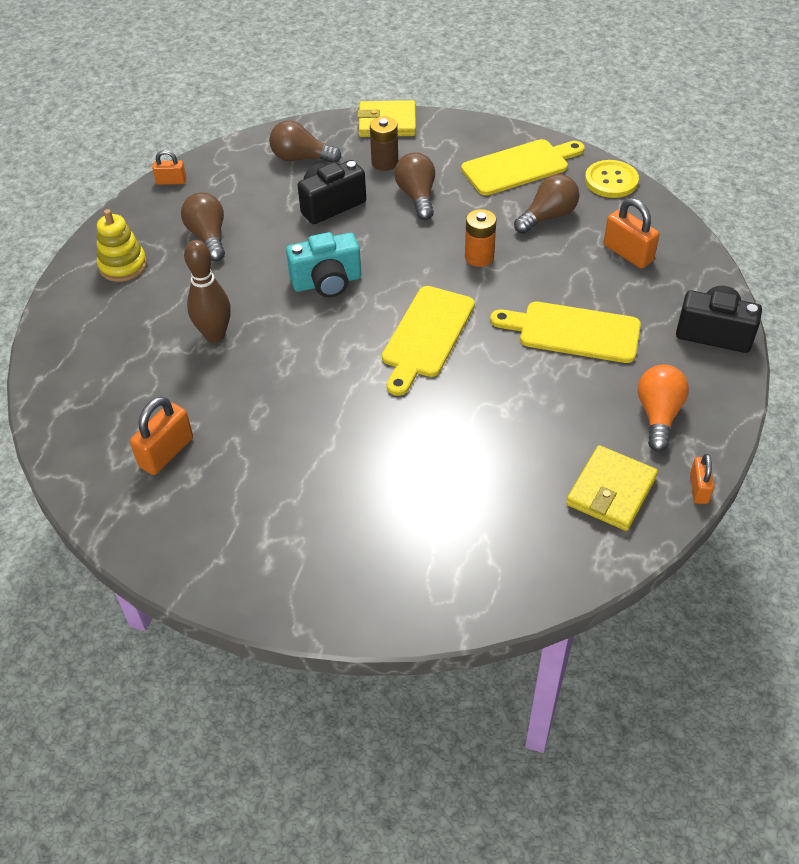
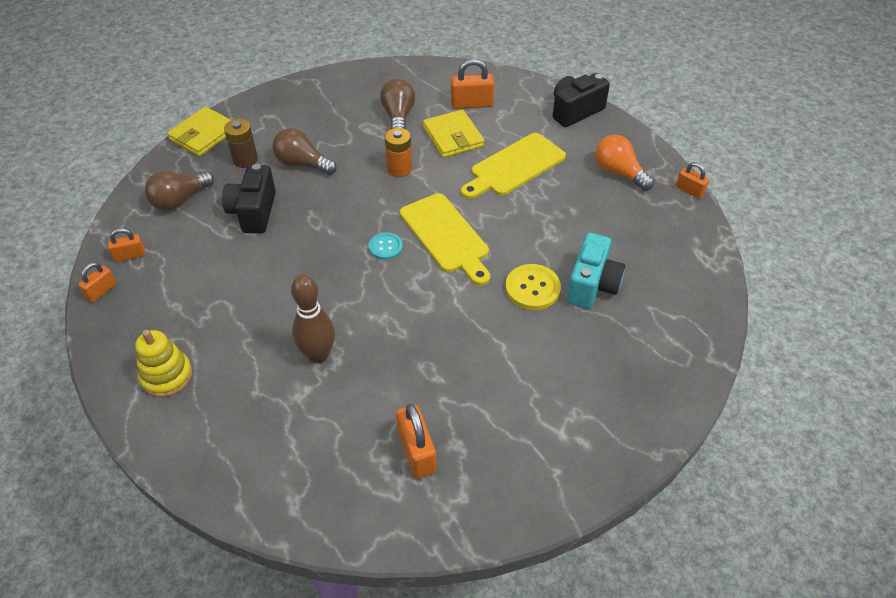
camera: 55 degrees left, 0 degrees up
(208, 237) = (200, 302): brown light bulb -> none
(218, 172) = (130, 255): none -> orange padlock
(327, 282) = (335, 259): turquoise camera -> turquoise camera (592, 285)
(372, 304) = (385, 247): none -> turquoise button
(519, 166) = (335, 101): yellow cutting board -> none
(611, 181) = (399, 72): yellow button -> yellow button (532, 288)
(611, 491) = (661, 228): yellow wallet -> yellow wallet (453, 137)

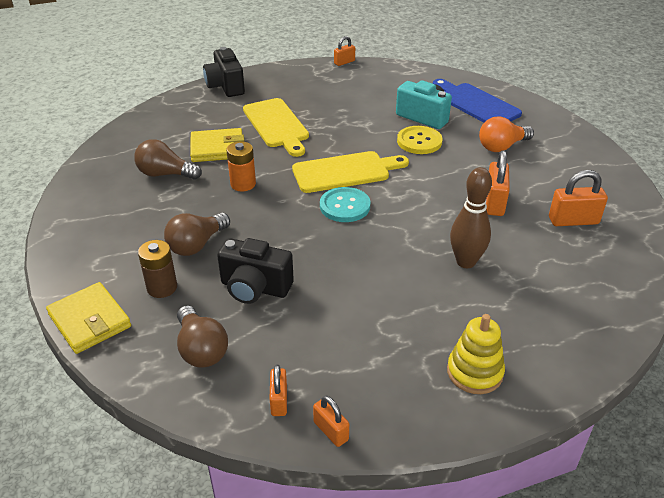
camera: 75 degrees left, 10 degrees down
(385, 247) = (345, 206): turquoise button -> turquoise button, size x1.55
(472, 104) = (178, 131): orange padlock -> orange padlock (494, 202)
(619, 172) = (310, 83): orange light bulb -> orange light bulb (502, 146)
(652, 334) = (475, 104): none -> blue cutting board

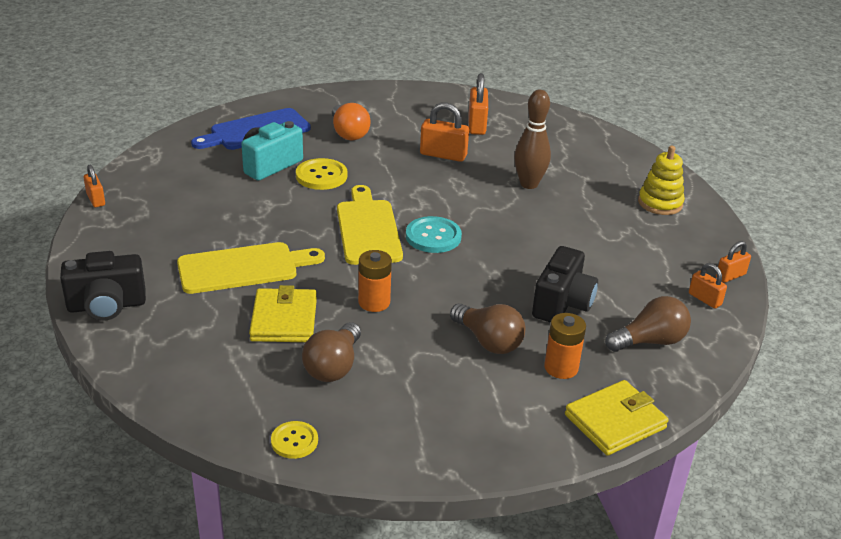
camera: 85 degrees left, 5 degrees down
(91, 167) = (294, 441): none -> yellow button
(162, 287) = (561, 368): brown battery -> orange battery
(279, 401) = (704, 299): orange padlock -> orange padlock turned 45 degrees clockwise

